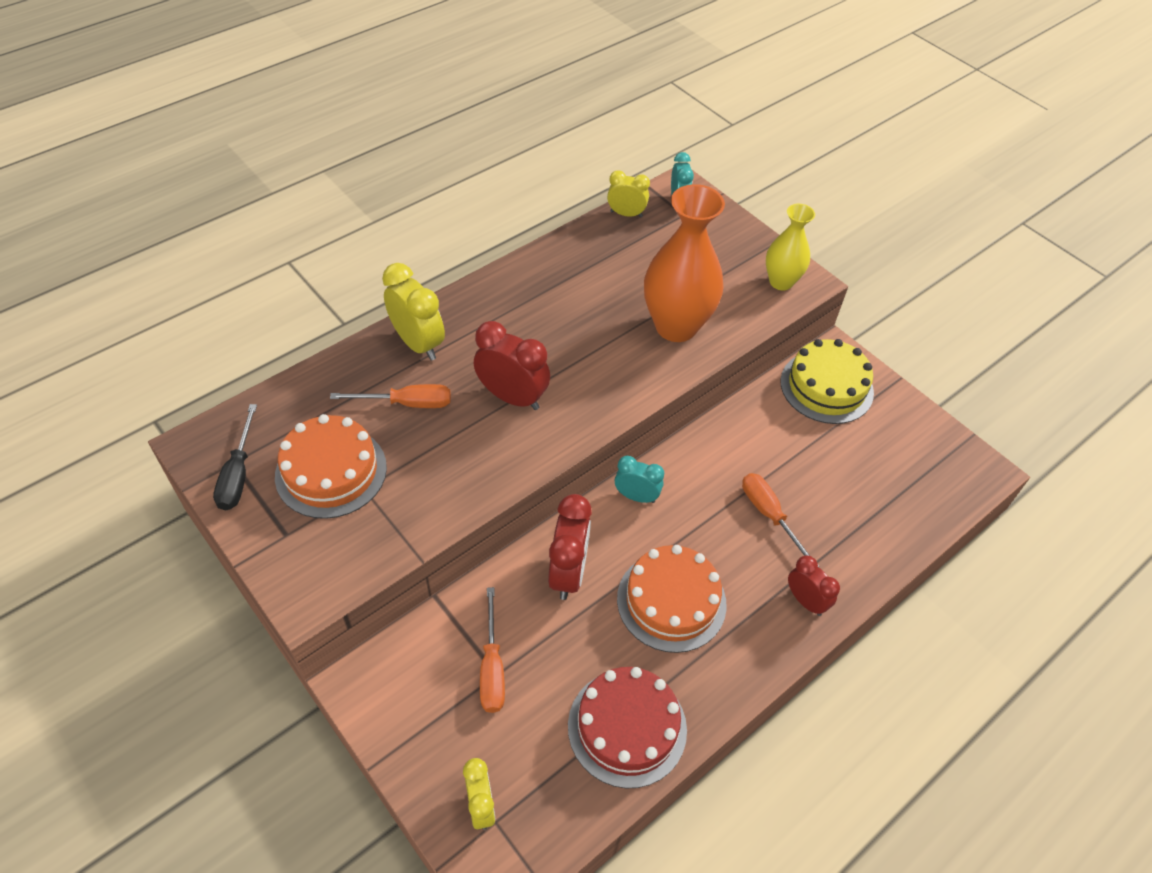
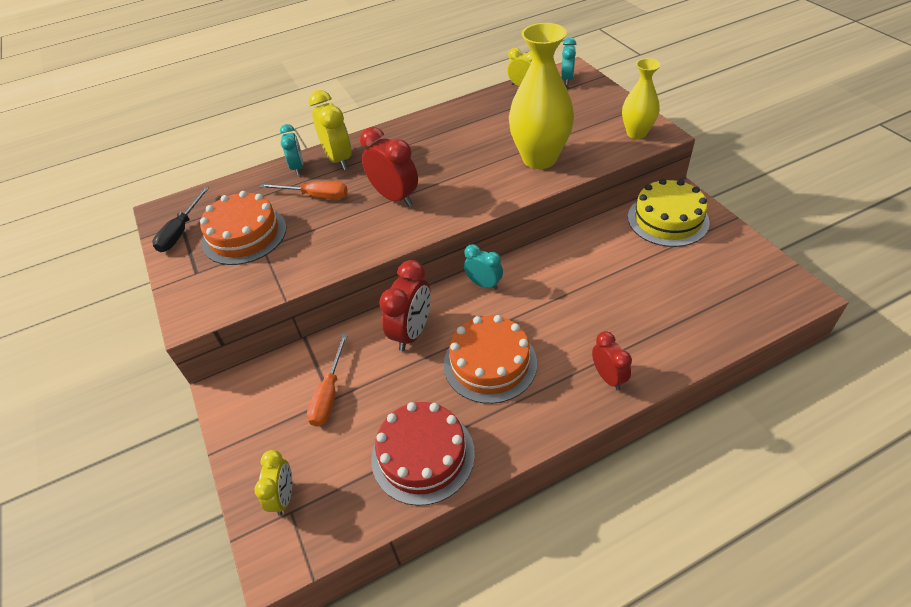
camera: 20 degrees right, 5 degrees down
(366, 360) = (297, 167): none -> turquoise clock
(676, 326) = (539, 158): orange vase -> yellow vase
(769, 515) = (593, 308): orange screwdriver -> none

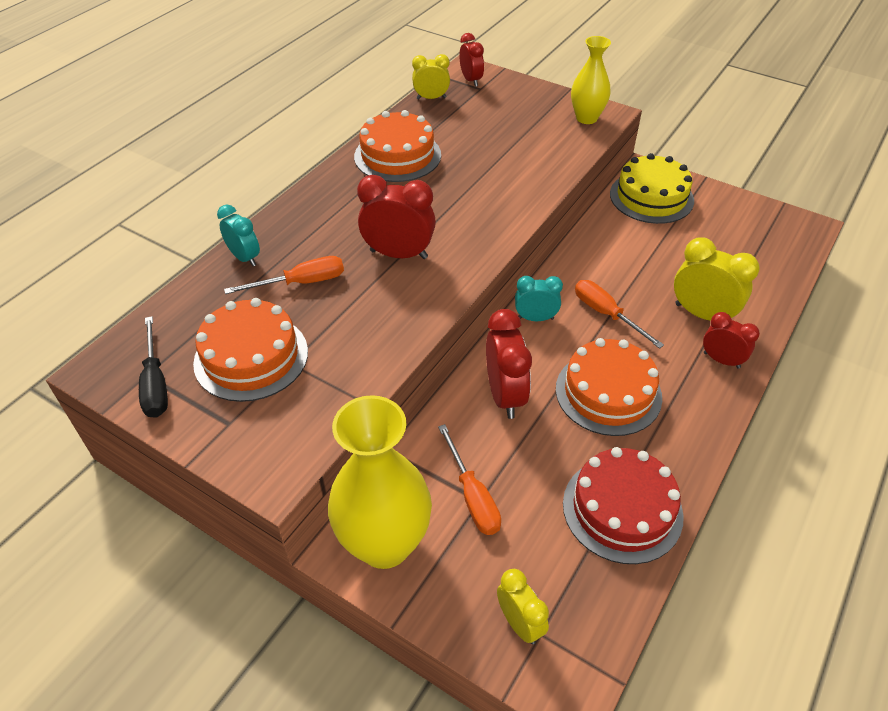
camera: 35 degrees left, 0 degrees up
(339, 159) = (290, 233): yellow clock -> yellow clock (702, 314)
(459, 124) = (397, 156): none -> orange cake
(539, 158) = (516, 168): yellow vase -> yellow vase (384, 544)
(542, 302) = (606, 314): none -> orange screwdriver
(567, 79) = (471, 80): turquoise clock -> red clock

